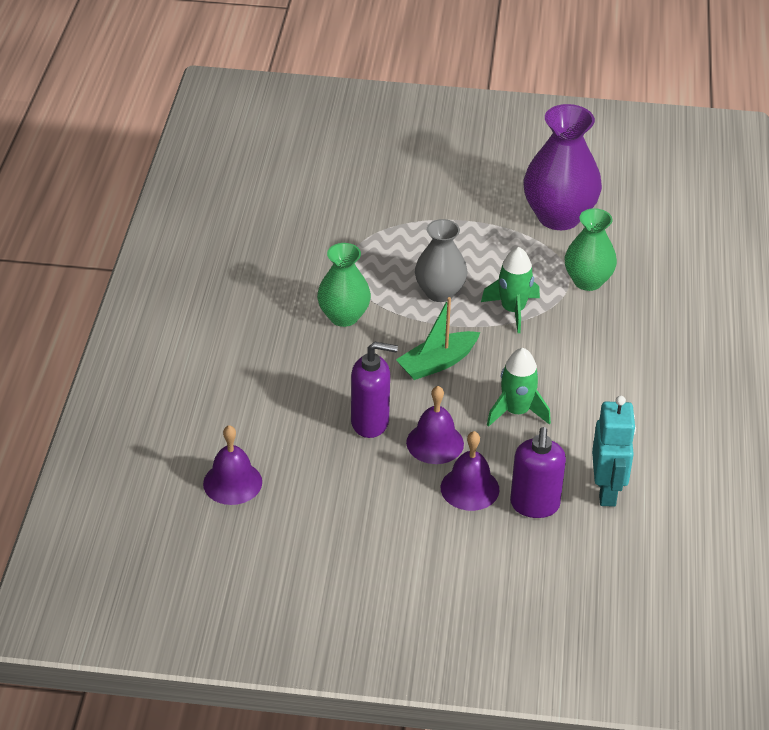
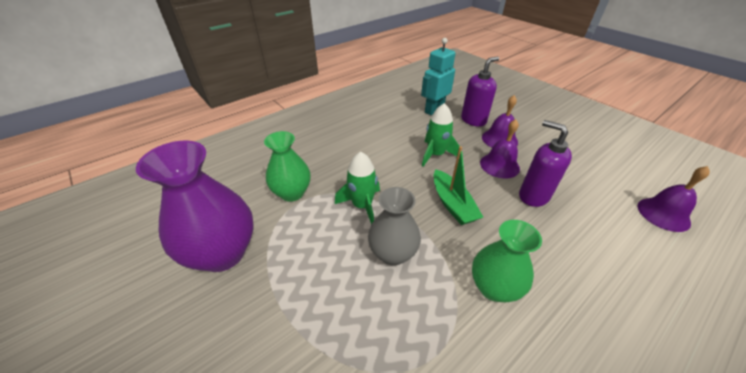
camera: 135 degrees left, 0 degrees up
(437, 363) = (452, 204): green boat -> green boat turned 60 degrees clockwise

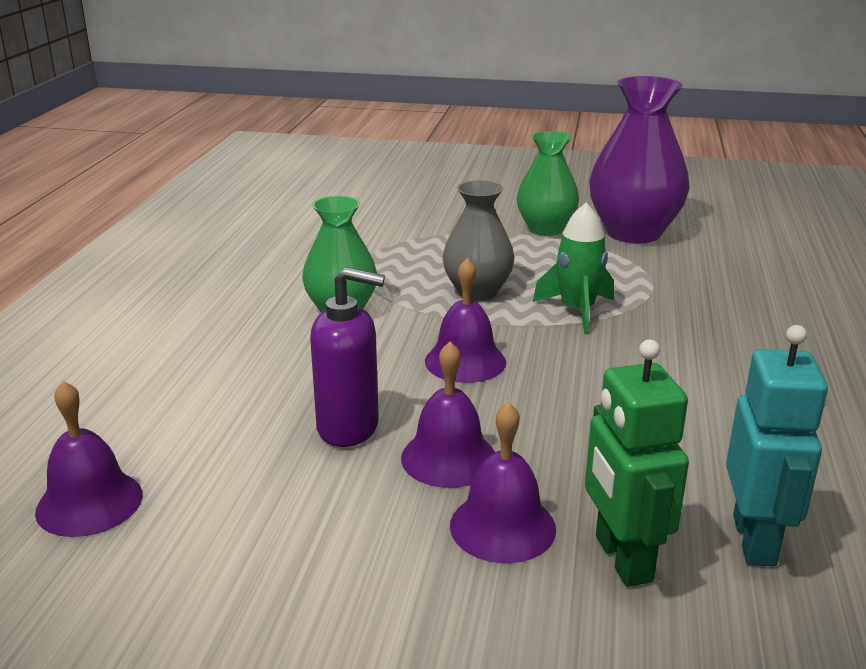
camera: 140 degrees right, 15 degrees down
(292, 193) = (678, 286): green vase -> green vase (545, 229)
(435, 155) = (584, 421): green rocket -> none
(452, 204) = (465, 361): green boat -> purple bell
(473, 120) = (622, 559): purple soap dispenser -> green robot

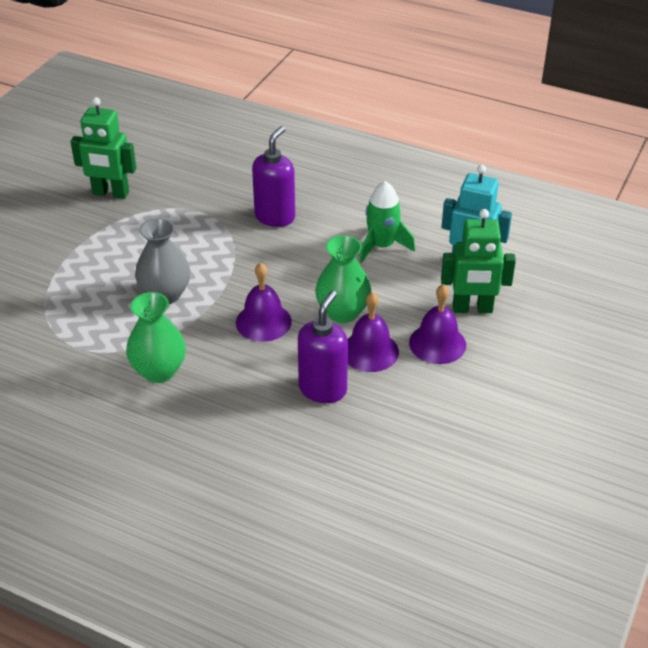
camera: 75 degrees left, 15 degrees up
(89, 503) = (364, 519): purple bell -> none
(545, 229) = (75, 234): green vase -> green vase (342, 312)
(577, 311) = (219, 255): green rocket -> green rocket (382, 246)
(633, 233) = (110, 193): purple vase -> green robot
(692, 335) = (275, 217): none -> purple soap dispenser

